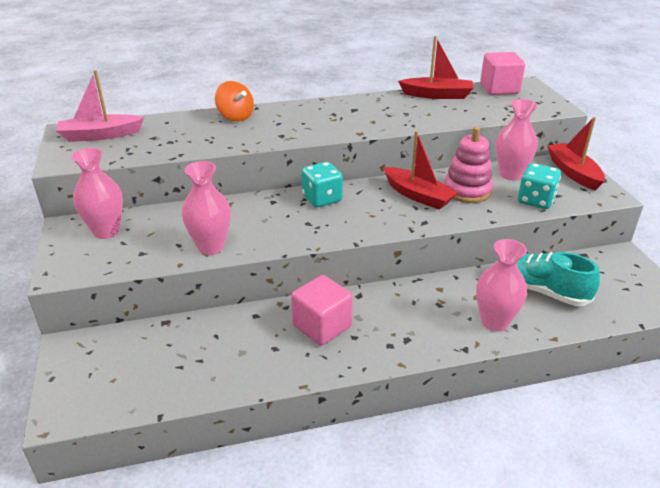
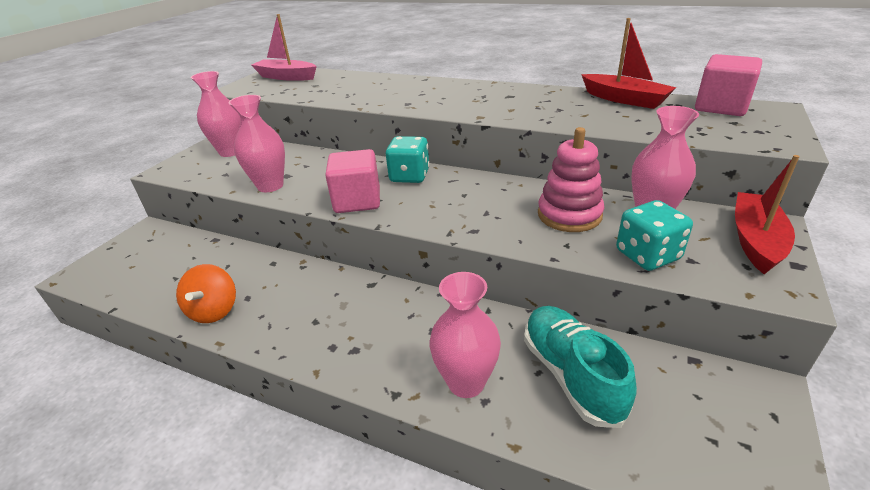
camera: 40 degrees right, 0 degrees up
(235, 117) = (396, 82): orange spinning top -> orange spinning top (214, 310)
(322, 326) = (304, 297): pink cube -> pink cube (357, 201)
(418, 195) = (505, 202): red boat -> none

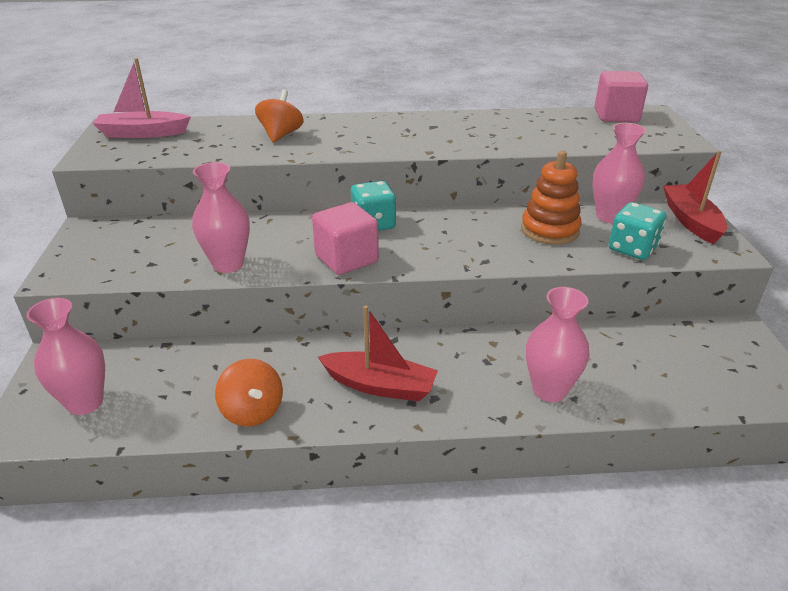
camera: 30 degrees left, 0 degrees up
(230, 152) = (123, 237): pink vase -> pink vase (85, 402)
(376, 88) = (281, 135): none -> orange spinning top
(569, 215) = (550, 230): pink stacking toy -> orange stacking toy
(571, 375) = (618, 358): turquoise shoe -> none
(624, 99) = (537, 117): red boat -> red boat (380, 385)

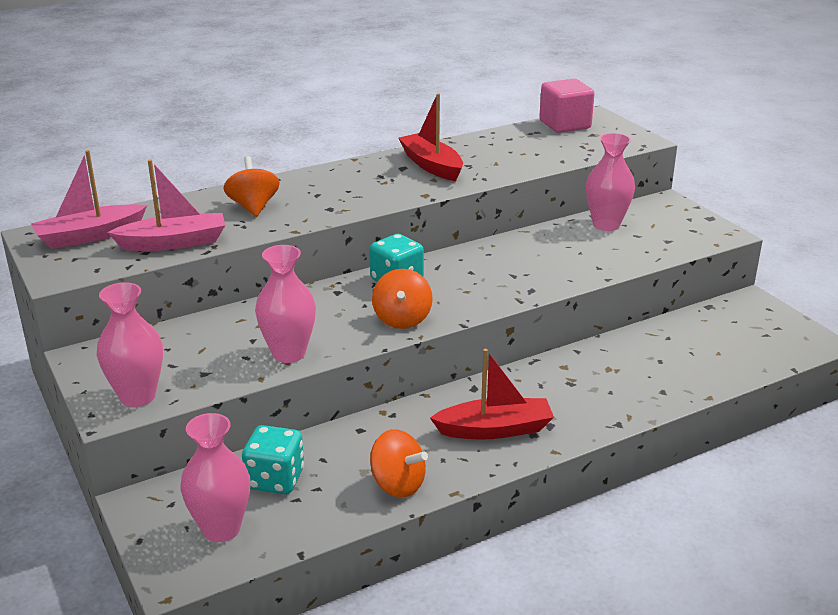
camera: 25 degrees left, 5 degrees down
(192, 150) = (174, 243): none -> pink boat
(346, 259) = (402, 319): pink cube -> orange spinning top
(549, 390) = (639, 391): pink vase -> pink vase (137, 396)
(550, 230) = (564, 249): orange stacking toy -> none
(632, 249) = (646, 249): turquoise dice -> turquoise dice (275, 479)
(691, 221) = (675, 214): red boat -> red boat (431, 166)

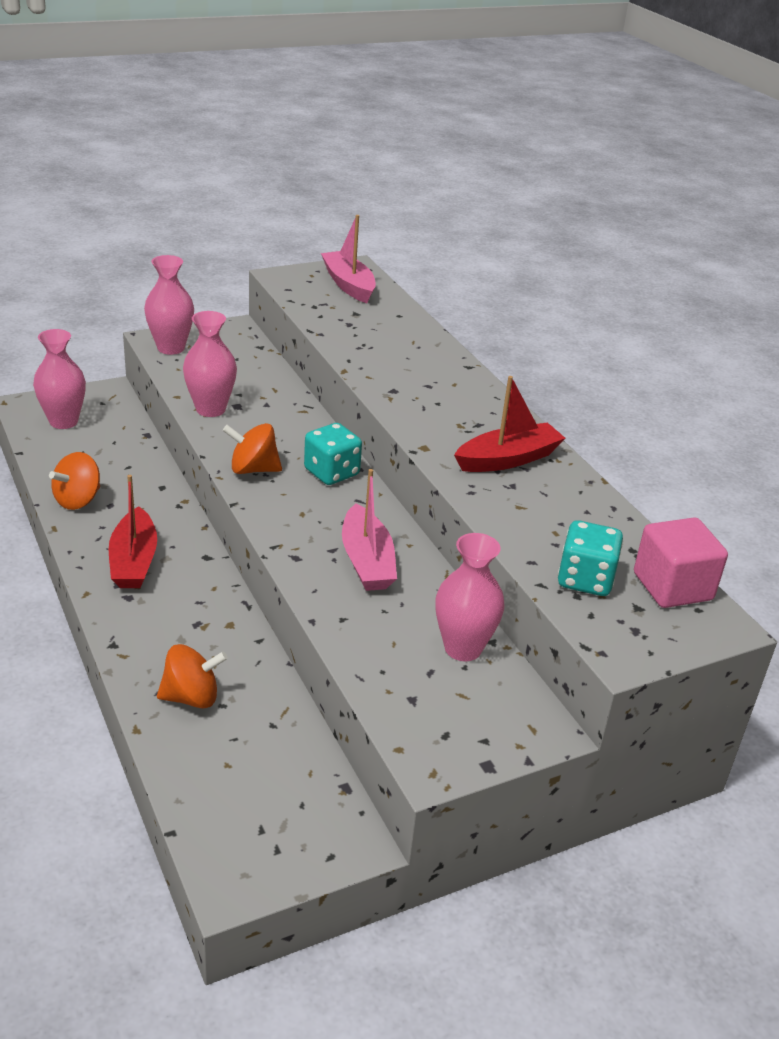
camera: 90 degrees right, 5 degrees up
(174, 243) = (329, 317): pink boat -> pink boat (367, 561)
(253, 207) = (400, 352): orange spinning top -> orange spinning top (191, 697)
(275, 479) = (111, 444): turquoise dice -> turquoise dice (585, 579)

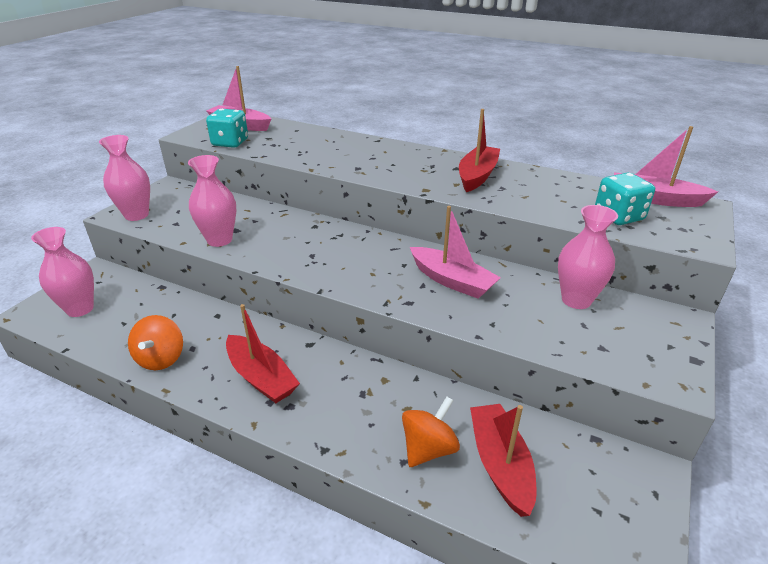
camera: 35 degrees left, 0 degrees up
(232, 746) = (500, 464): none -> red boat
(253, 469) = (302, 263): orange spinning top -> none
(331, 472) = (354, 240): turquoise dice -> turquoise dice (230, 143)
(672, 586) = (655, 199): pink cube -> pink boat

